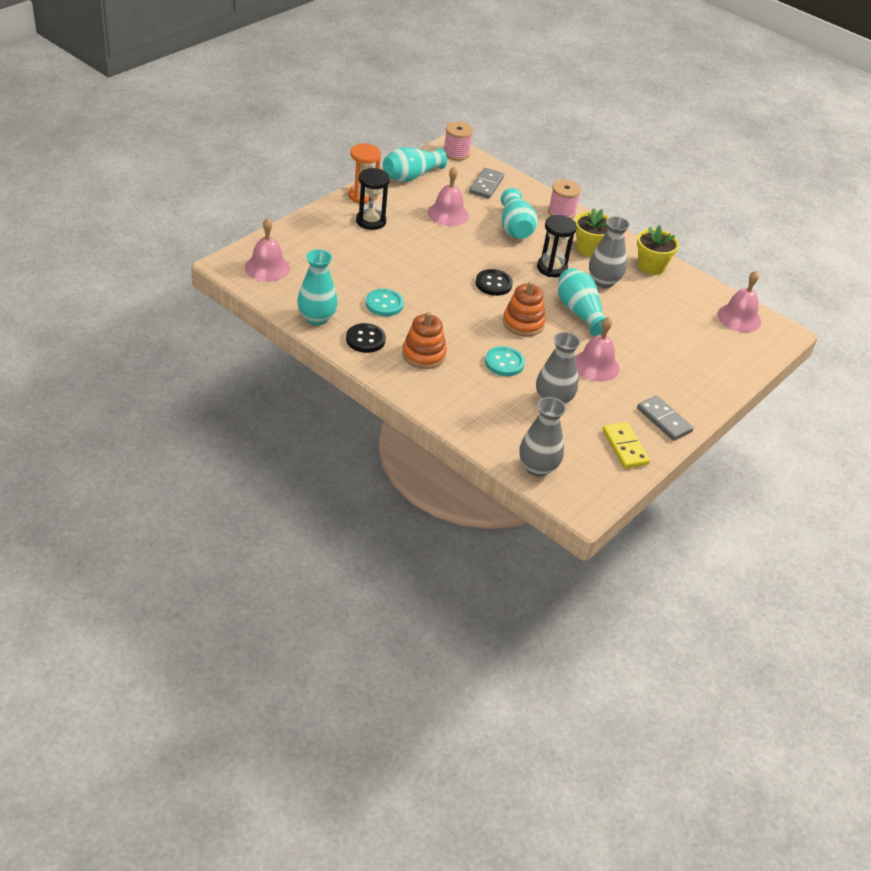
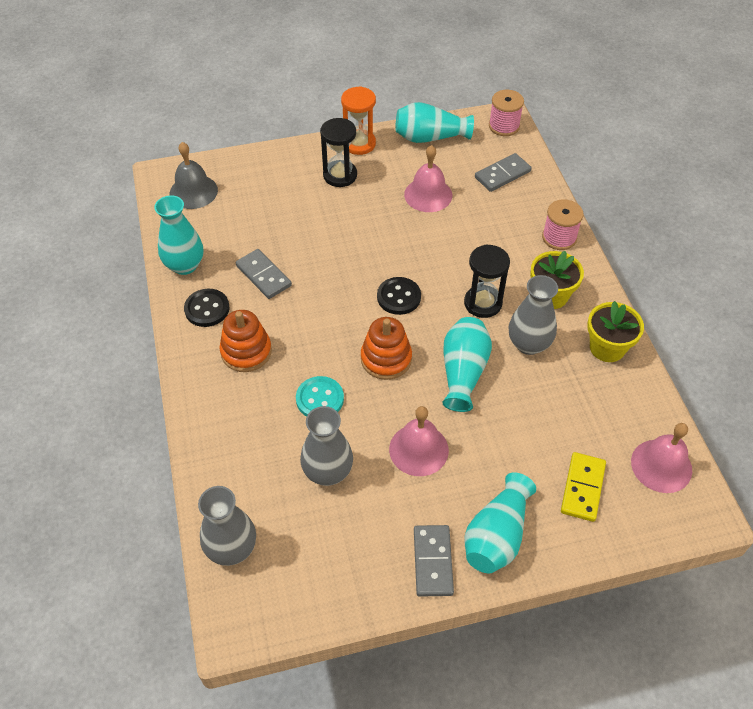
camera: 40 degrees right, 10 degrees up
(267, 267) = (193, 191): pink bell -> grey bell
(384, 304) = (263, 275): turquoise button -> grey domino
(515, 228) = (487, 237): turquoise vase -> turquoise vase (496, 535)
(625, 447) = (352, 574): yellow domino -> yellow domino (583, 488)

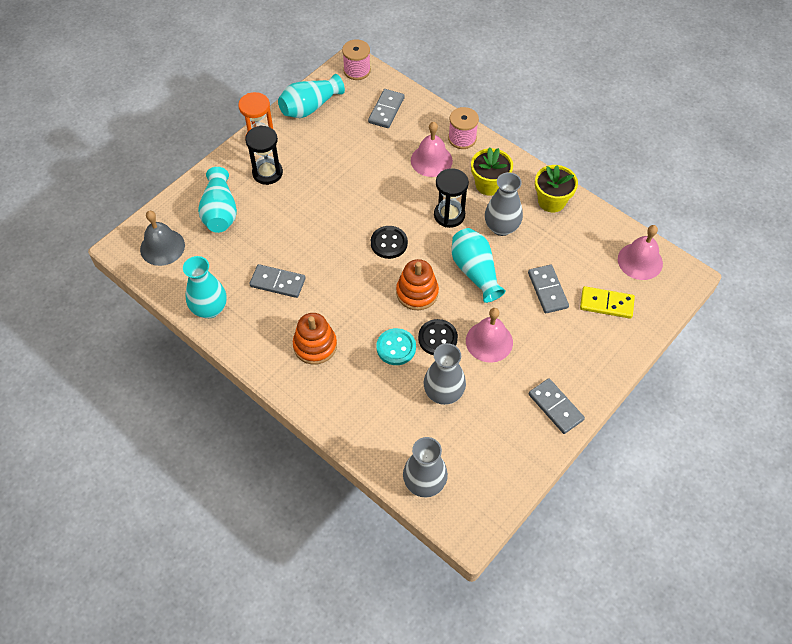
camera: 35 degrees left, 5 degrees up
(207, 309) = (257, 331): black button -> black button (437, 338)
(428, 195) = (346, 154): pink bell -> pink bell (431, 160)
(496, 535) = (580, 366): turquoise vase -> turquoise vase (220, 212)
(526, 435) = (547, 290): none -> grey domino
(583, 488) = (606, 304): yellow domino -> yellow domino turned 60 degrees counterclockwise

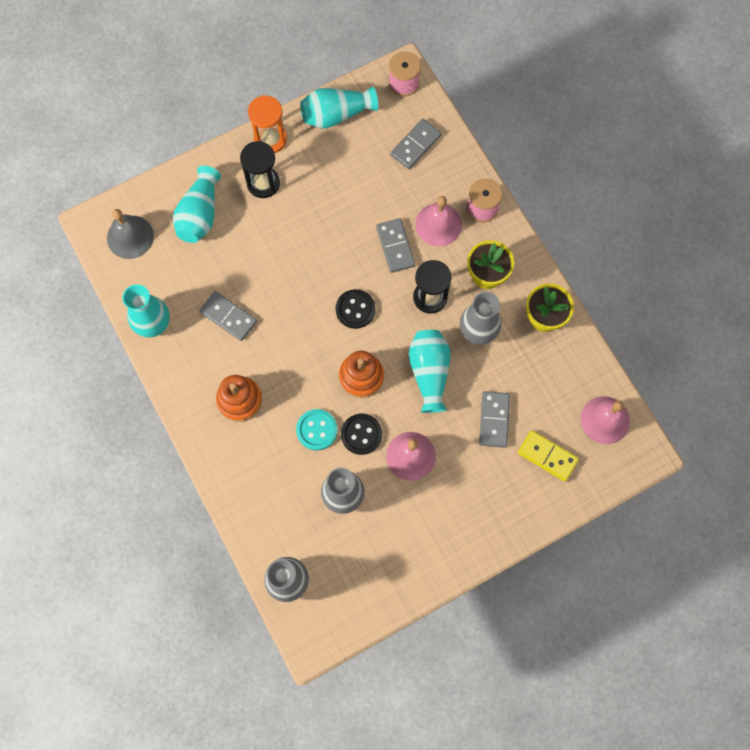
camera: 20 degrees right, 15 degrees up
(555, 407) = (445, 550): grey domino -> grey domino (395, 246)

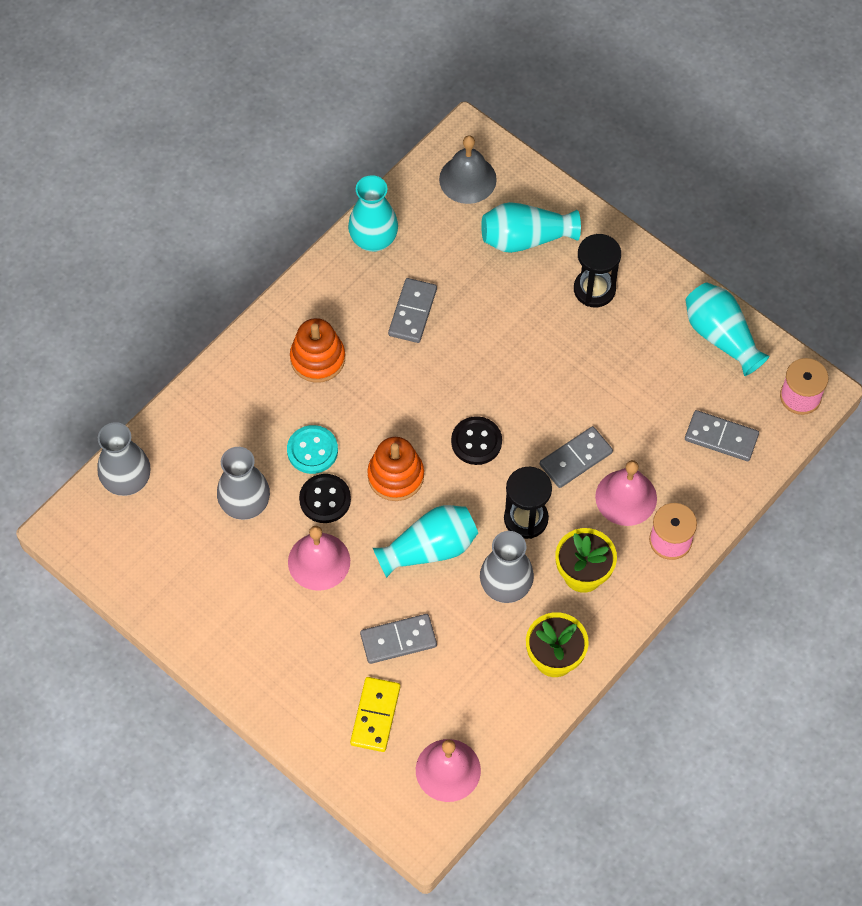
camera: 70 degrees right, 10 degrees down
(270, 139) = (654, 277): orange hourglass -> none

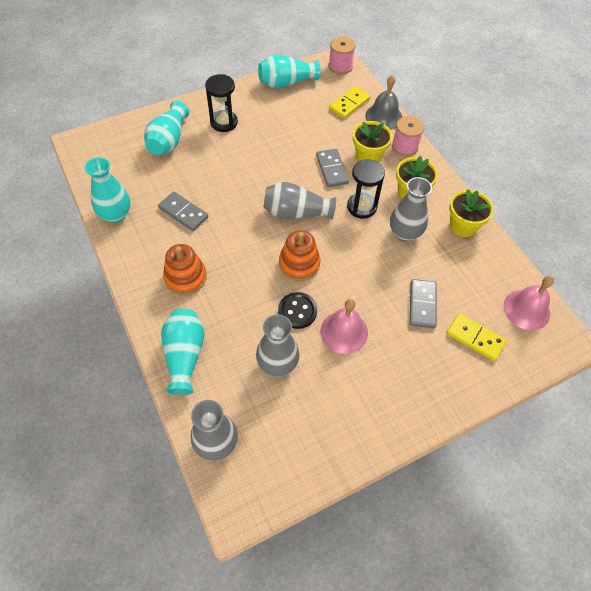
camera: 70 degrees left, 5 degrees down
(312, 450) = (255, 305): turquoise button -> none
(429, 549) = (361, 264): turquoise vase -> turquoise vase (184, 355)
(467, 179) = (107, 152): grey bell -> grey bell (383, 116)
(476, 442) = (296, 212): black button -> grey vase
(626, 497) = (368, 156): pink bell -> yellow flower pot
(721, 437) = (349, 104): grey domino -> yellow domino

